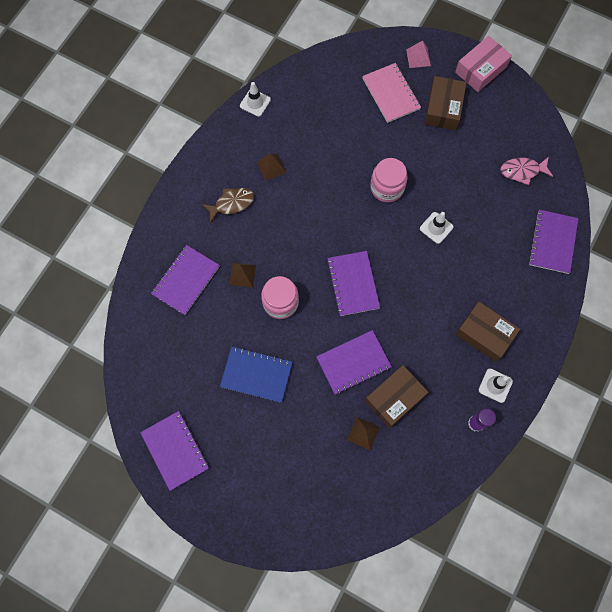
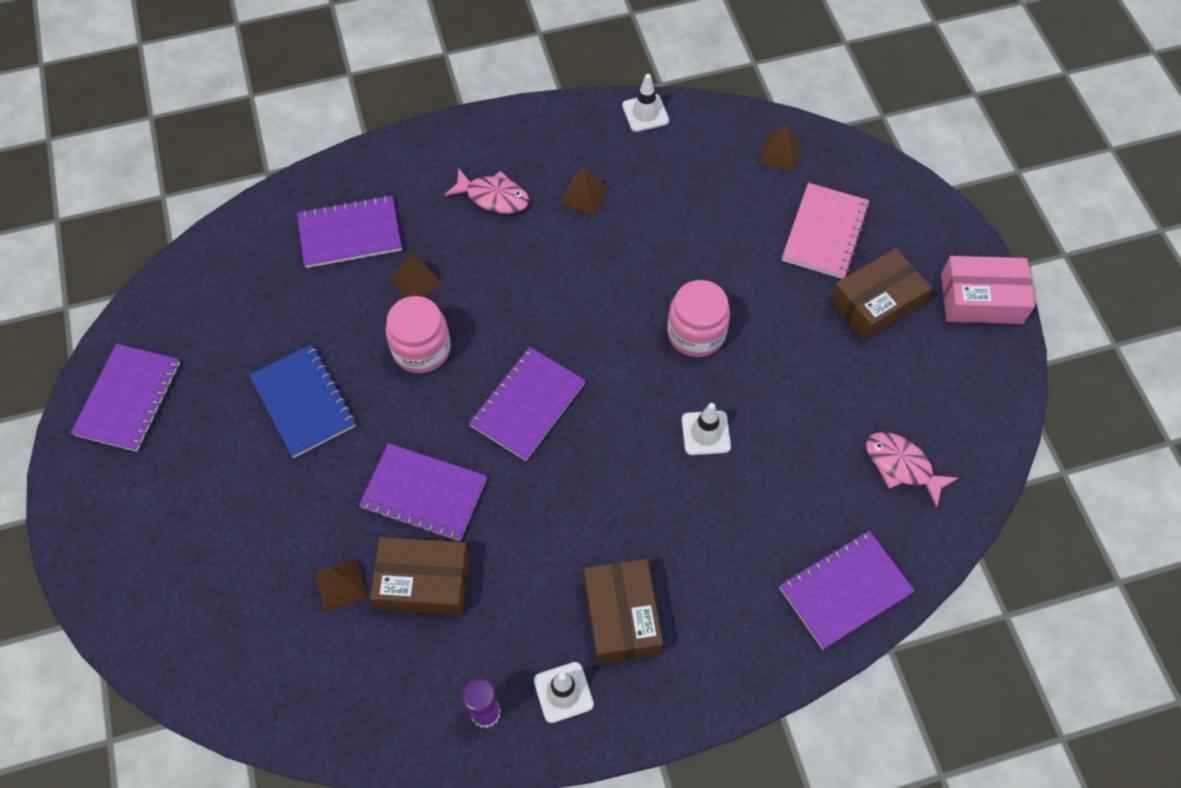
camera: 45 degrees right, 10 degrees down
(231, 204) = (493, 197): brown fish -> pink fish
(334, 72) = (780, 153): none -> brown pyramid
(418, 57) = (909, 219): pink pyramid -> none

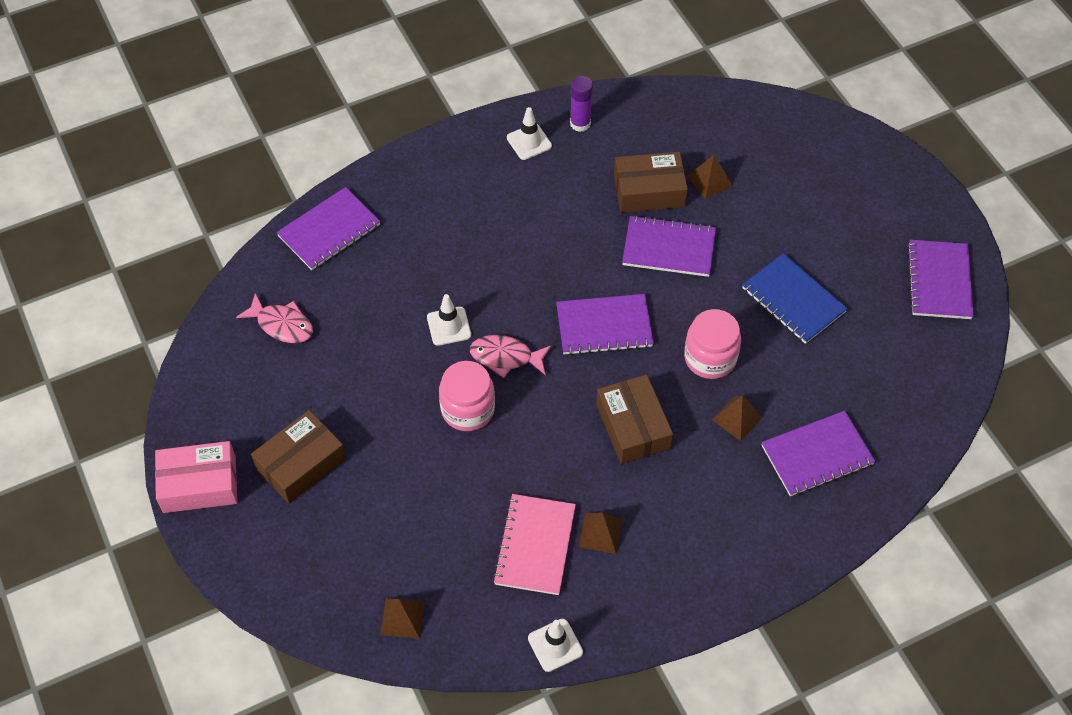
camera: 170 degrees right, 5 degrees down
(493, 197) = (691, 516): pink fish -> pink fish (505, 357)
(528, 405) = (604, 326): purple notebook -> purple notebook turned 60 degrees clockwise
(621, 616) = (496, 191): brown box -> brown box (633, 427)
(824, 232) = (352, 530): pink notebook -> pink notebook (535, 545)

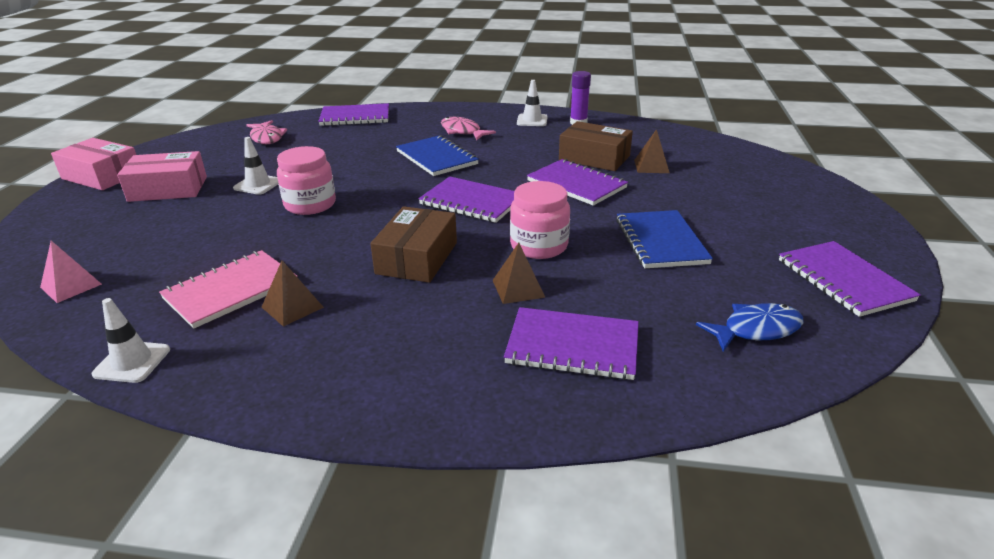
camera: 35 degrees right, 25 degrees down
(301, 464) = (168, 189): brown box -> pink box
(402, 618) = (71, 285): brown pyramid -> pink pyramid
(449, 326) = (361, 168): white traffic cone -> white traffic cone (258, 185)
(502, 269) = (436, 158): none -> blue notebook
(505, 357) = (376, 192): pink fish -> pink fish (462, 132)
(913, 371) = (756, 330): none -> blue fish
(939, 281) = (844, 280): purple notebook -> purple notebook turned 60 degrees counterclockwise

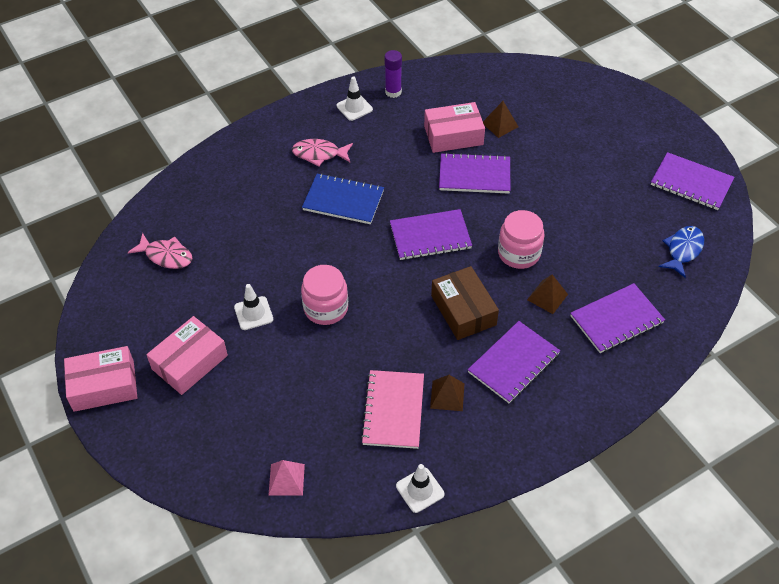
camera: 40 degrees left, 20 degrees up
(355, 117) = (200, 183): purple notebook -> purple notebook (513, 363)
(594, 158) = (453, 135): brown box -> pink box
(661, 241) = (579, 205): blue notebook -> none

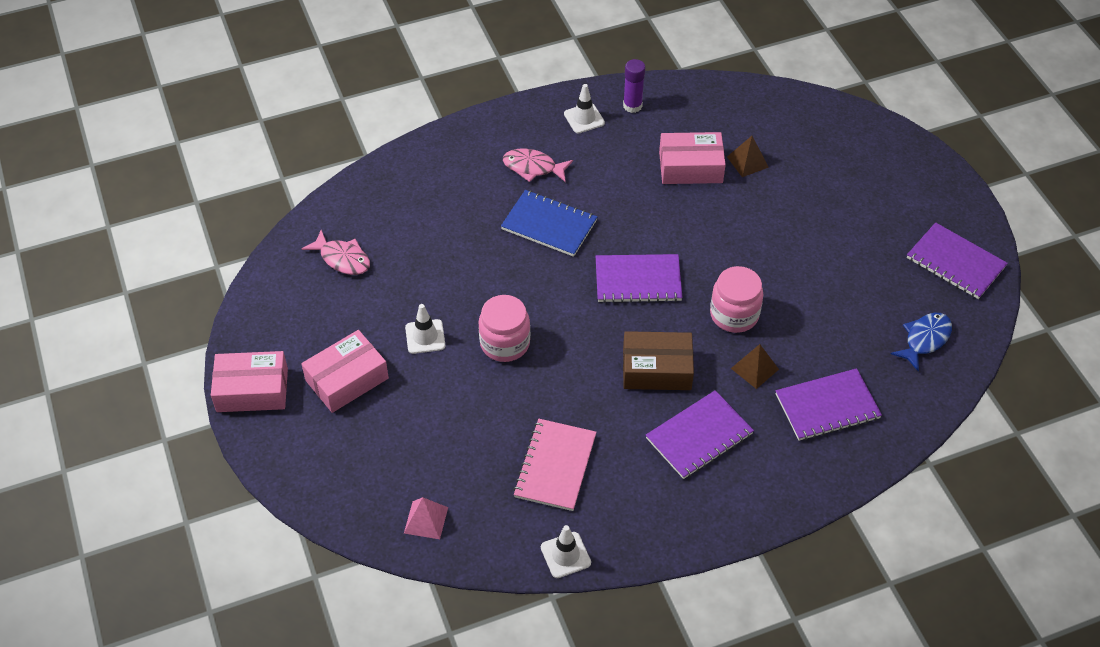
camera: 10 degrees right, 0 degrees up
(447, 396) = (617, 460): brown pyramid -> none
(463, 310) = (656, 369): brown box -> brown box turned 75 degrees counterclockwise
(474, 175) = (704, 217): purple notebook -> none

